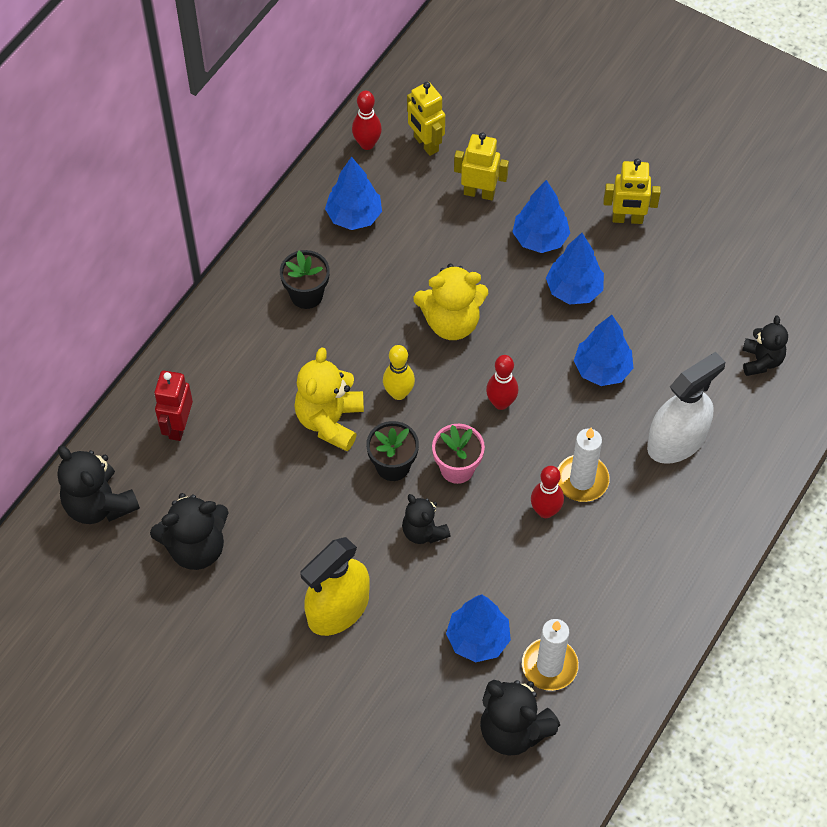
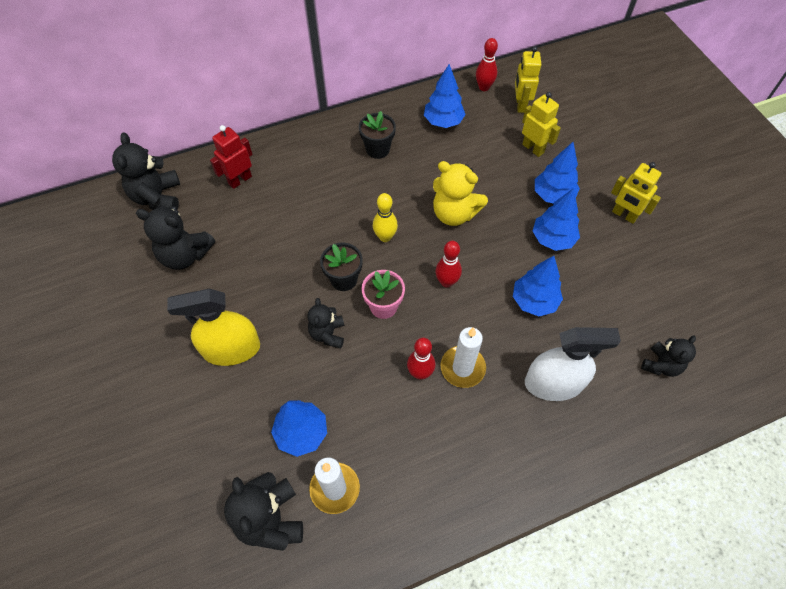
camera: 35 degrees right, 0 degrees up
(330, 421) = (329, 228): yellow teddy bear -> none

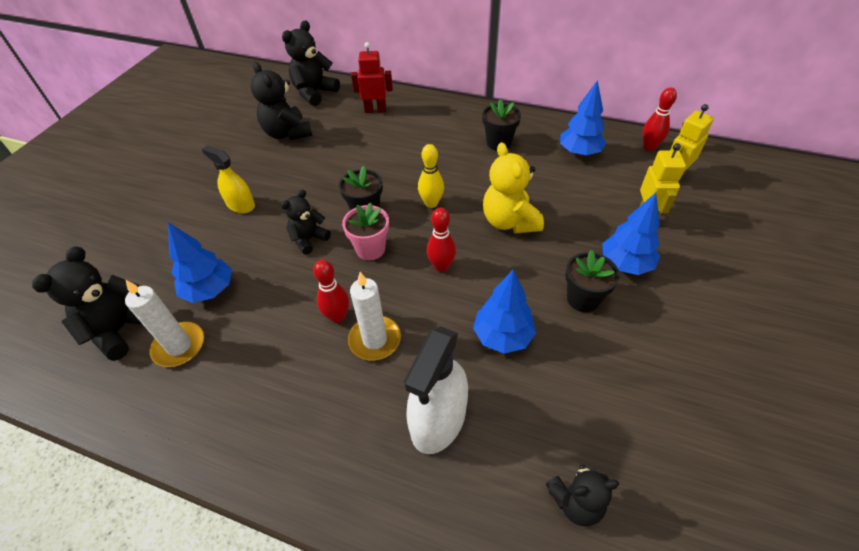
camera: 45 degrees right, 10 degrees down
(231, 349) = (240, 205): yellow spray bottle -> yellow spray bottle, size x0.63
(552, 239) = (583, 299): blue tree -> black flower pot
(553, 383) = (438, 419): white spray bottle -> white spray bottle turned 75 degrees clockwise
(624, 215) = (691, 329): yellow robot -> none

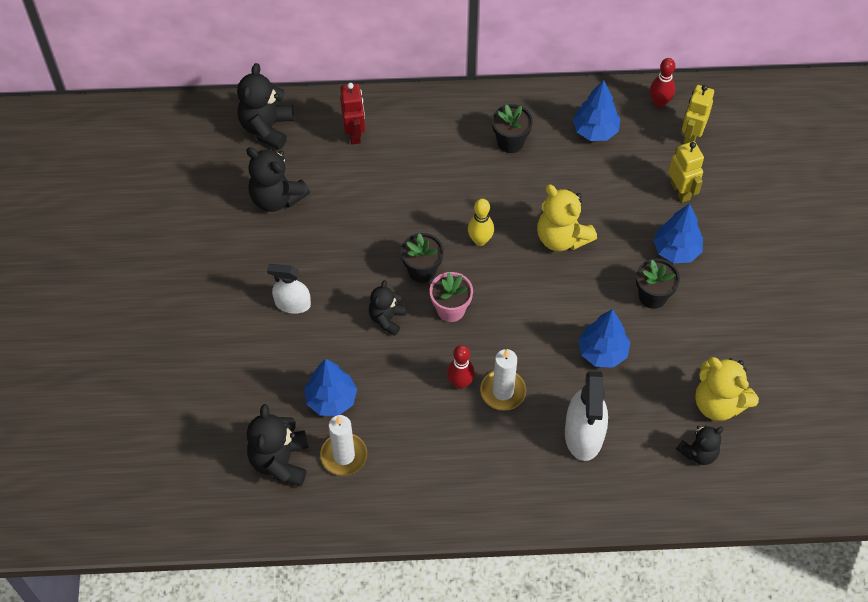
camera: 25 degrees left, 10 degrees up
(240, 205) = (292, 304): yellow spray bottle -> white spray bottle
(375, 110) = (354, 133): red robot -> red robot turned 105 degrees clockwise
(441, 266) = (523, 305): red bowling pin -> none
(625, 444) = (718, 403): none -> yellow teddy bear

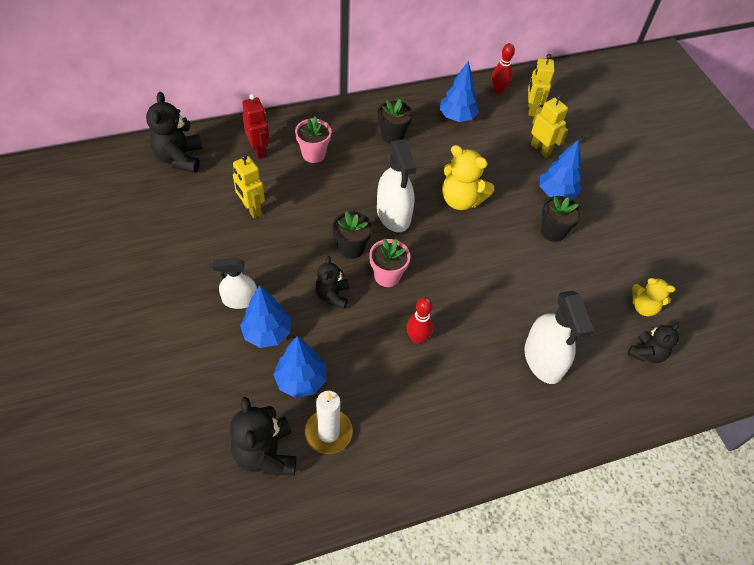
camera: 20 degrees left, 5 degrees down
(276, 198) = (202, 212): black teddy bear -> none
(329, 204) = (251, 209): none -> yellow robot
(413, 149) = (313, 154): none -> pink flower pot
(480, 240) = (393, 214): yellow bowling pin -> white spray bottle
(503, 391) = (458, 337): white candle -> none
(602, 352) = (531, 285): blue tree -> blue tree (267, 333)
(718, 403) = (643, 307): yellow teddy bear -> yellow teddy bear, size x0.63

